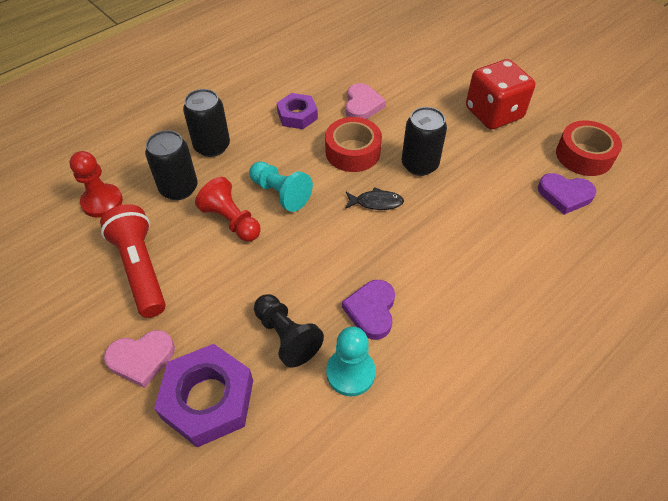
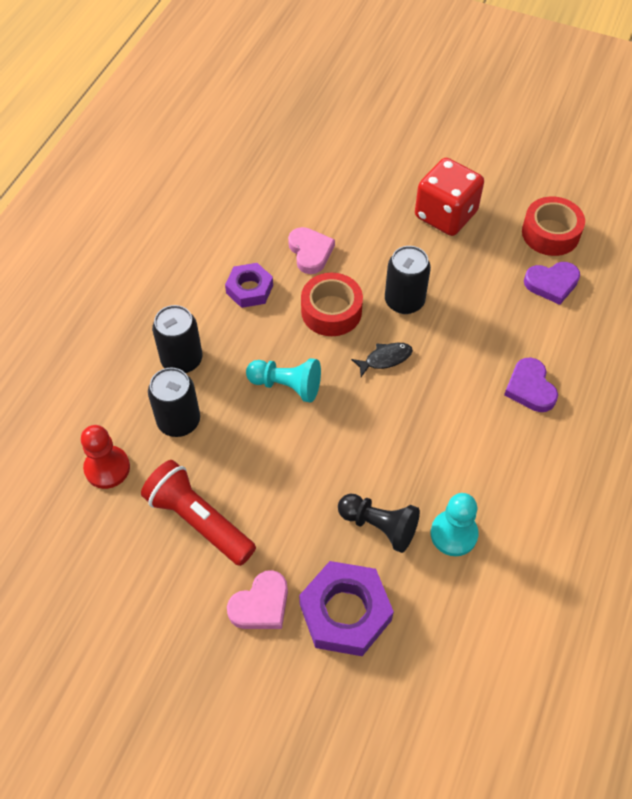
camera: 25 degrees left, 5 degrees up
(231, 221) = (256, 434): red pawn -> none
(371, 311) = (440, 470): purple heart -> purple heart (530, 388)

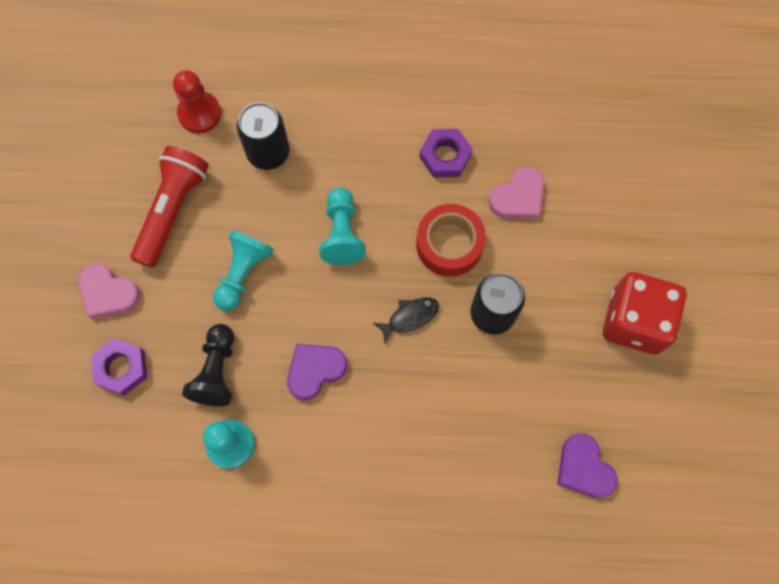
camera: 70 degrees right, 15 degrees up
(182, 360) = (336, 128): black can -> none
(291, 477) = (243, 273): none -> turquoise pawn
(345, 612) = (121, 368): purple nut -> purple nut, size x0.63
(385, 359) = (410, 317): black fish -> black fish turned 75 degrees counterclockwise
(530, 388) = (429, 478): purple heart -> purple heart (315, 370)
(550, 233) = (660, 449): red tape -> none

